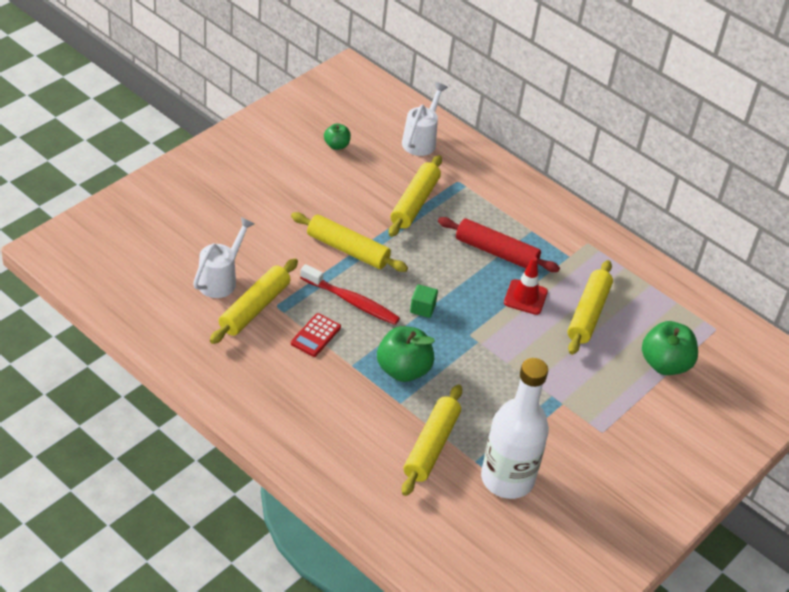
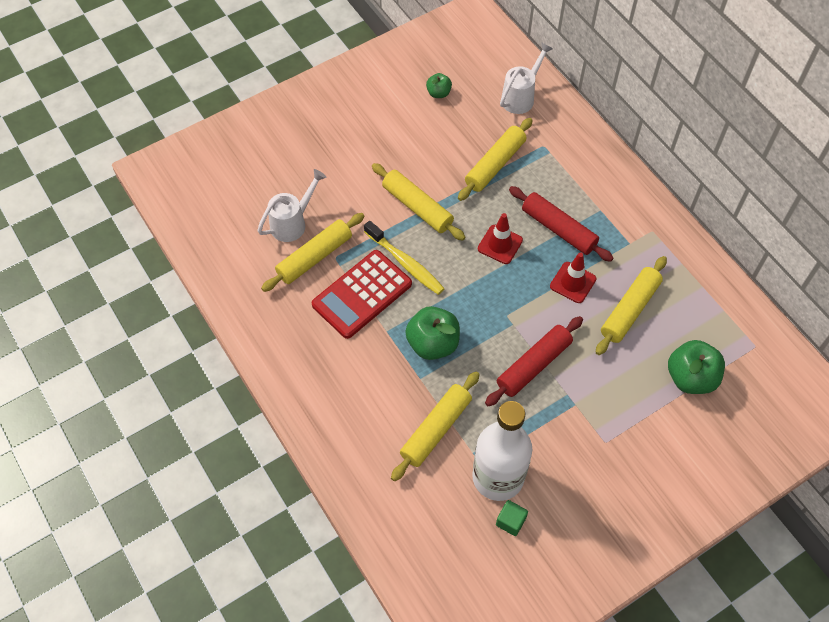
camera: 20 degrees right, 15 degrees up
(316, 335) = (362, 294): red calculator -> red calculator, size x1.97
(352, 301) = (405, 263): red toothbrush -> yellow toothbrush
(422, 308) = (470, 280): green cube -> green cube (510, 521)
(442, 273) = (500, 244): none -> red traffic cone
(511, 375) = (534, 365): none -> red rolling pin

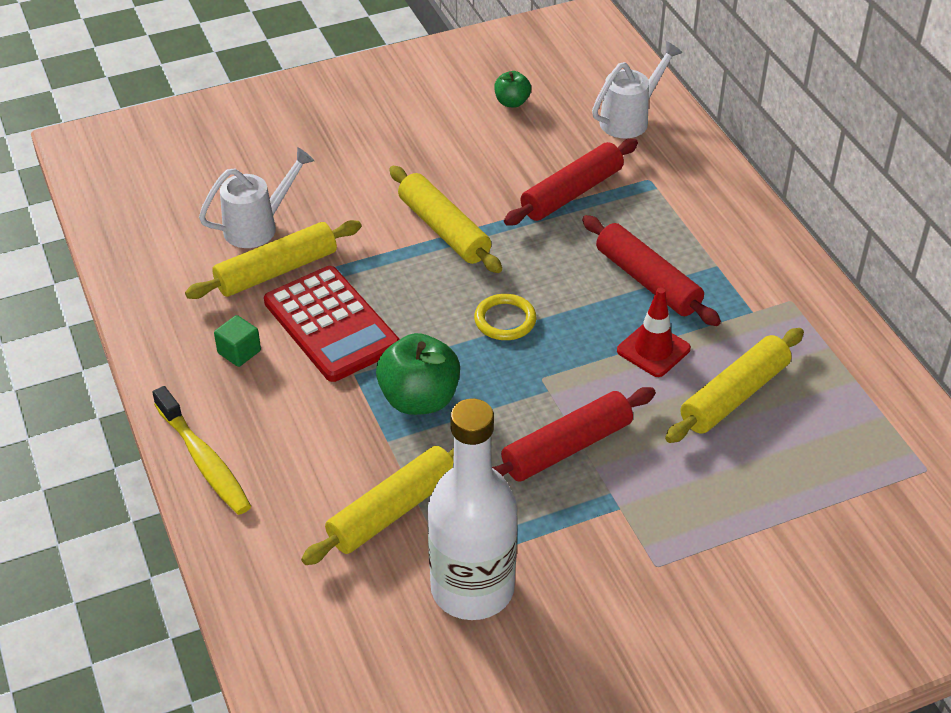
camera: 10 degrees right, 15 degrees down
(362, 294) = (331, 324): red calculator -> red calculator turned 90 degrees counterclockwise
(405, 263) = (407, 294): yellow toothbrush -> yellow toothbrush (204, 460)
(473, 274) = (505, 320): none -> yellow ring
(495, 164) = (571, 193): yellow rolling pin -> red rolling pin
(500, 244) = (554, 289): red traffic cone -> none
(510, 521) = (476, 653): green cube -> green cube (239, 352)
(690, 377) = (813, 497): green apple -> none

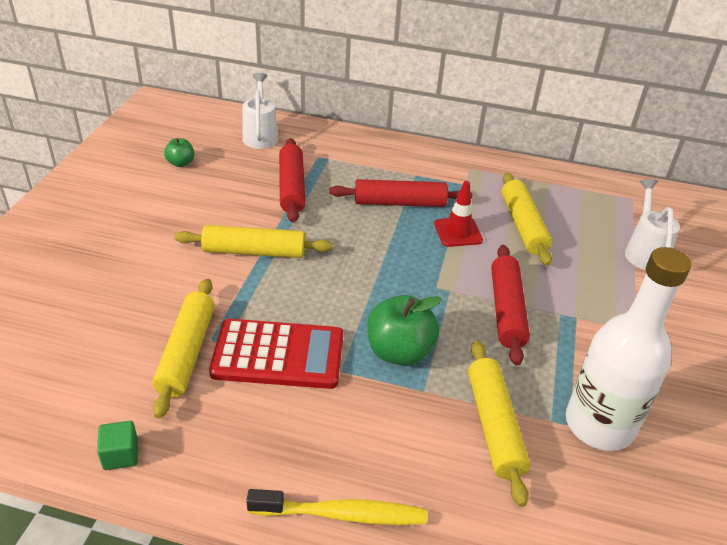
camera: 55 degrees left, 5 degrees down
(239, 352) = (246, 423): green cube -> green cube (121, 455)
(258, 227) = (127, 336): white watering can -> white watering can (644, 252)
(505, 320) = (369, 273): yellow ring -> none

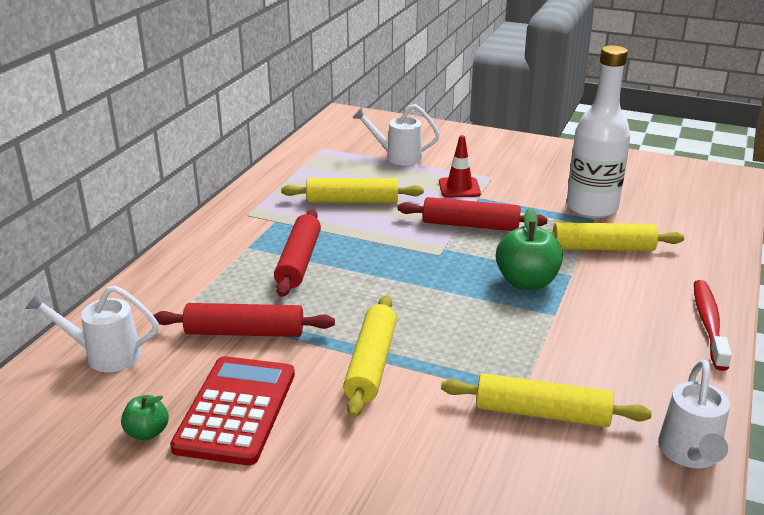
camera: 80 degrees left, 10 degrees down
(121, 455) = (690, 454): green cube -> white watering can
(278, 354) = (538, 350): red calculator -> red calculator (236, 410)
(343, 514) = (708, 323): yellow toothbrush -> red toothbrush
(458, 232) = (356, 234): red traffic cone -> red traffic cone (459, 188)

